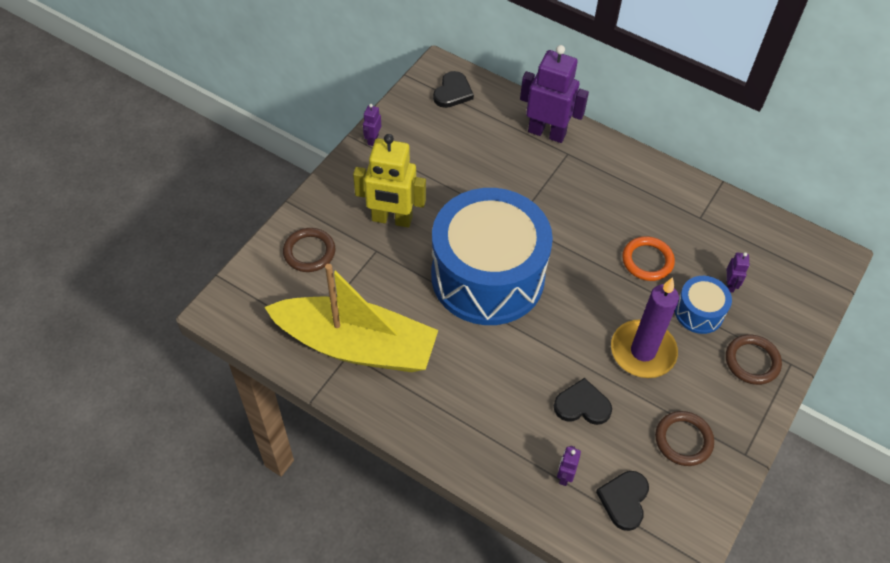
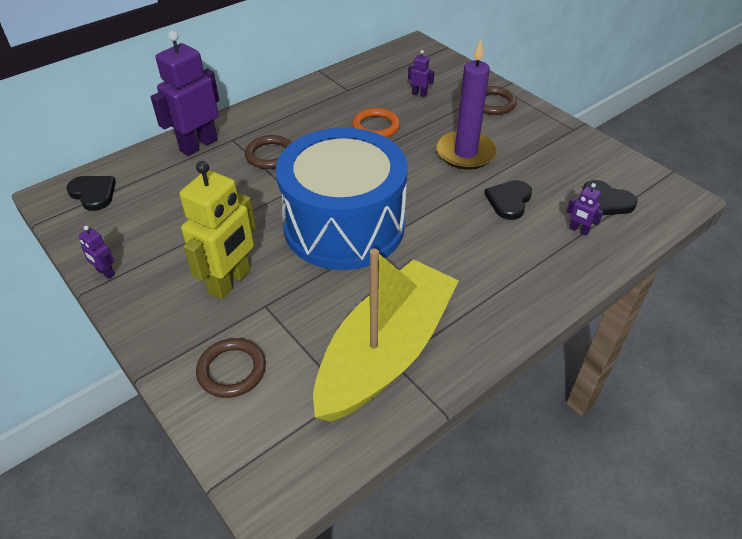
camera: 70 degrees left, 10 degrees down
(683, 440) = (555, 155): brown ring -> brown ring (270, 155)
(699, 312) = (438, 115): blue drum -> none

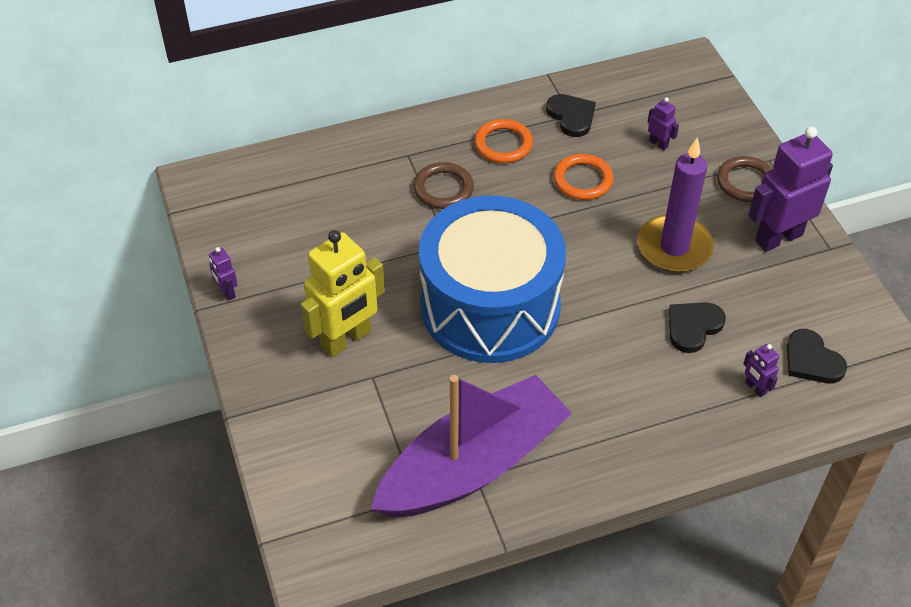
camera: 20 degrees right, 5 degrees up
(93, 193) = (238, 190): black heart -> black heart (571, 116)
(198, 145) = (367, 153): purple robot -> purple robot (778, 237)
(232, 370) = (317, 436): brown ring -> none
(305, 117) = (503, 144): none -> orange ring
(386, 352) = (473, 464): yellow boat -> purple boat

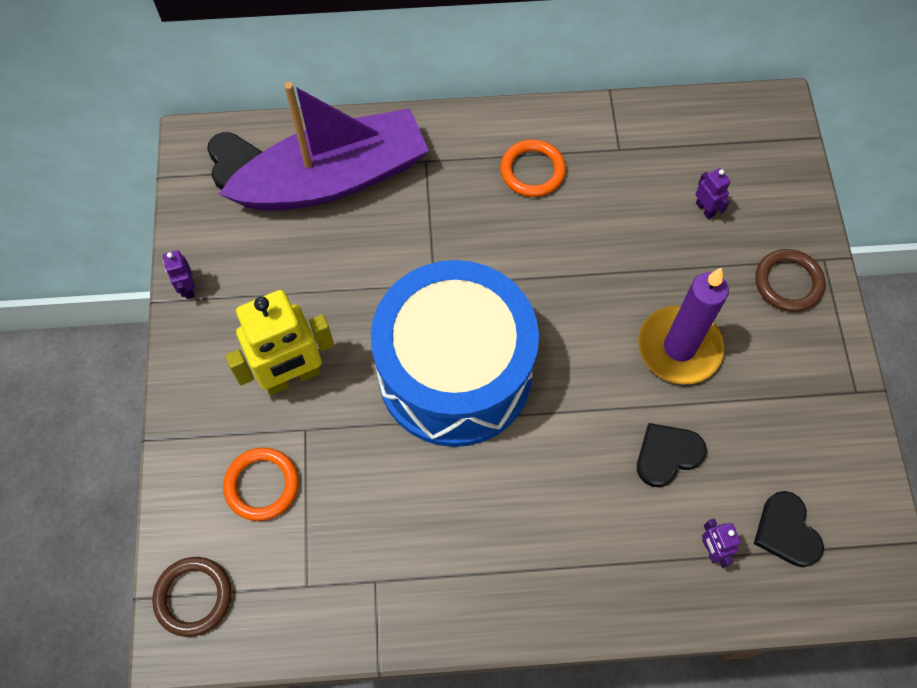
camera: 15 degrees right, 15 degrees up
(443, 189) = (450, 213): brown ring -> brown ring (193, 597)
(473, 464) = (376, 564): purple boat -> purple boat (334, 178)
(571, 116) = (619, 151): black heart -> black heart (233, 162)
(583, 180) = (605, 237): orange ring -> orange ring (262, 485)
(778, 237) = (801, 363): purple robot -> none

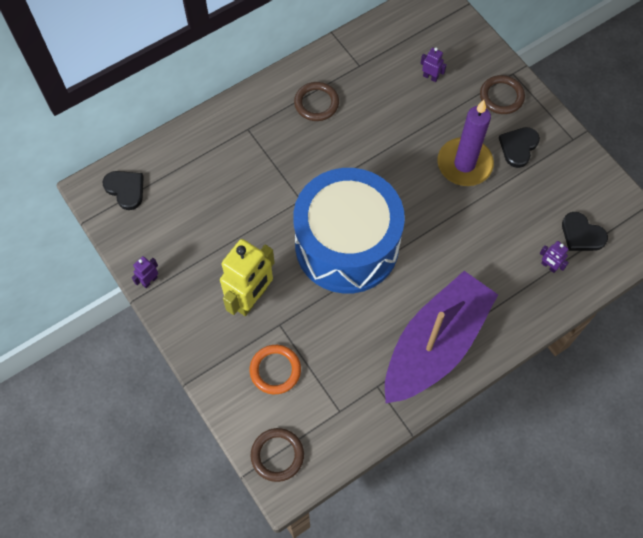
camera: 30 degrees left, 0 degrees up
(188, 288) = (149, 281): purple robot -> purple robot turned 90 degrees clockwise
(334, 178) = (197, 167): purple boat -> purple boat (435, 344)
(532, 171) = (316, 103): orange ring -> brown ring
(667, 455) = (494, 227): black heart -> black heart (518, 147)

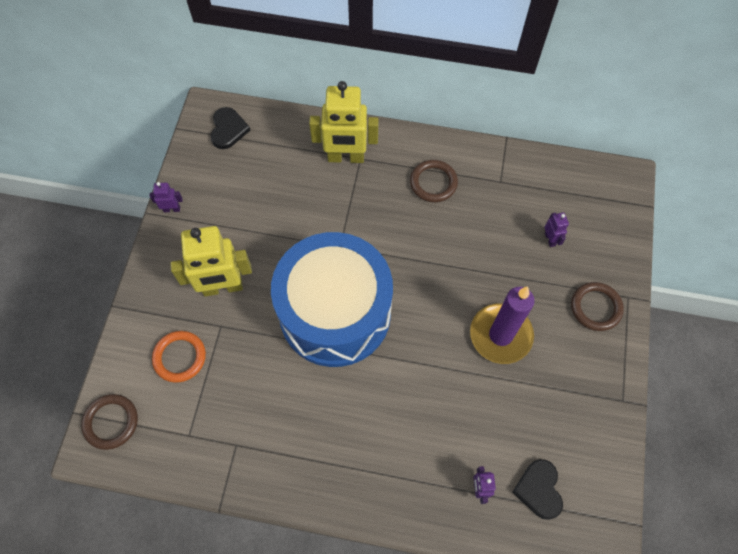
camera: 45 degrees right, 0 degrees up
(237, 137) = (346, 157): none -> yellow robot
(435, 344) = (315, 458): purple boat -> none
(518, 147) = (564, 363): black heart -> none

